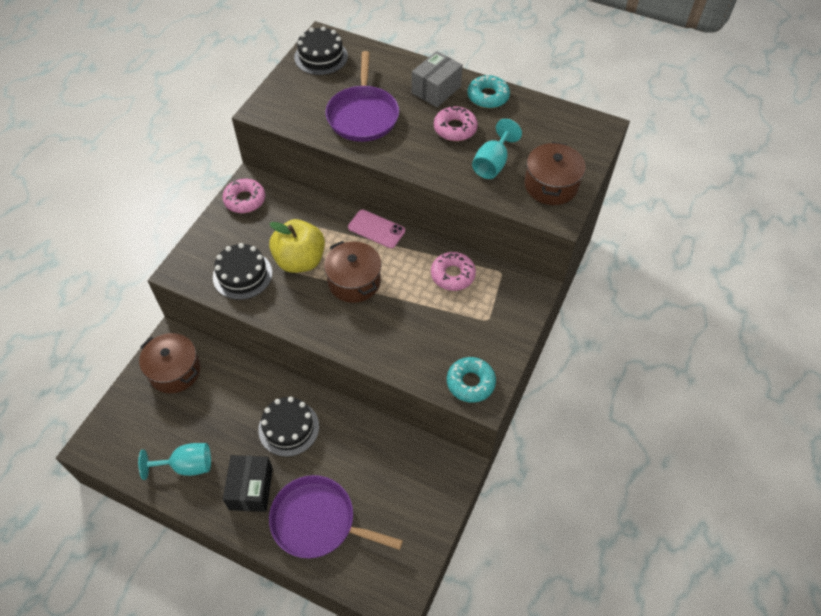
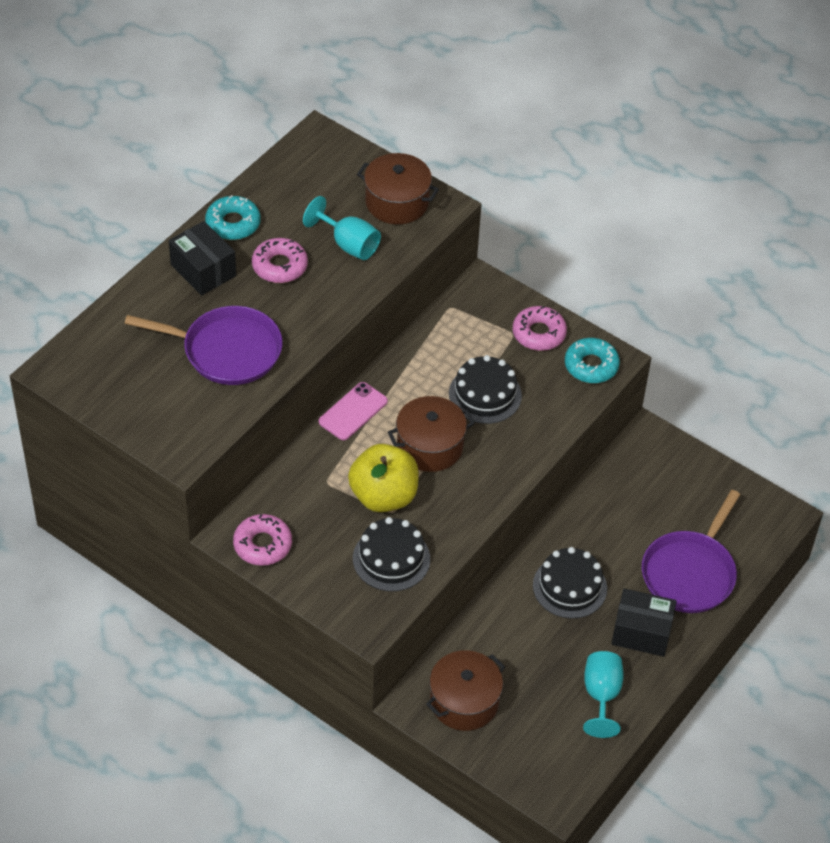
camera: 80 degrees left, 5 degrees down
(321, 57) = (94, 378): black cake -> black cake (485, 394)
(436, 90) = (203, 270): grey box -> black box
(452, 275) = (443, 351): pink donut -> pink donut (539, 333)

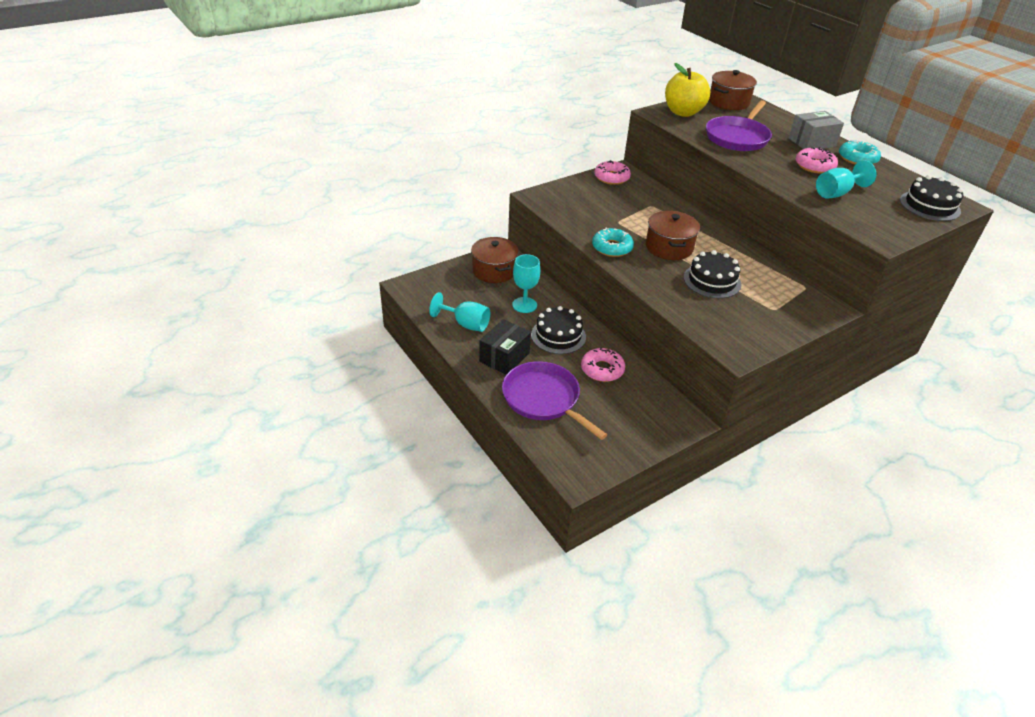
camera: 110 degrees right, 10 degrees down
(203, 270) = (811, 142): black box -> grey box
(353, 411) = (708, 226): pink phone -> none
(383, 496) = (632, 221): yellow apple -> yellow apple (683, 112)
(391, 558) = (582, 213): black cake -> black cake (929, 206)
(397, 202) = (885, 221): brown pot -> brown pot (728, 102)
(526, 641) = (524, 305): none -> turquoise goblet
(539, 333) = (772, 322): pink donut -> pink donut (602, 369)
(591, 366) = (732, 339): turquoise donut -> turquoise donut (612, 247)

